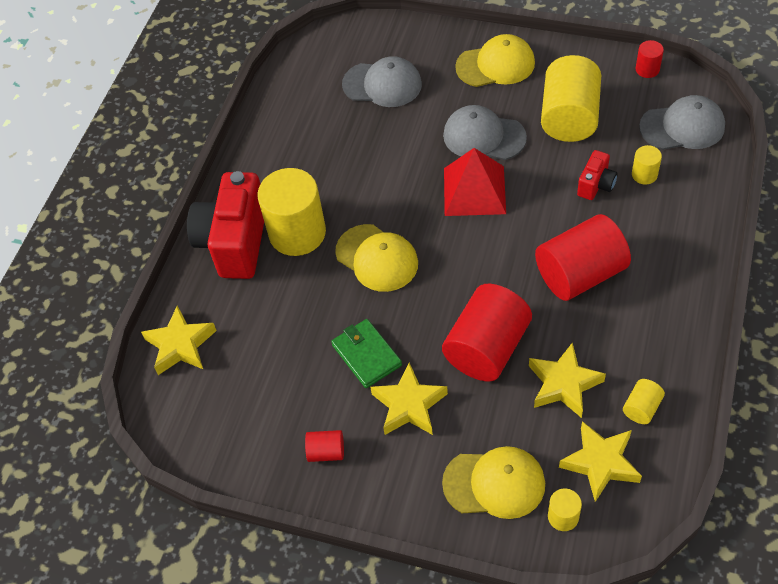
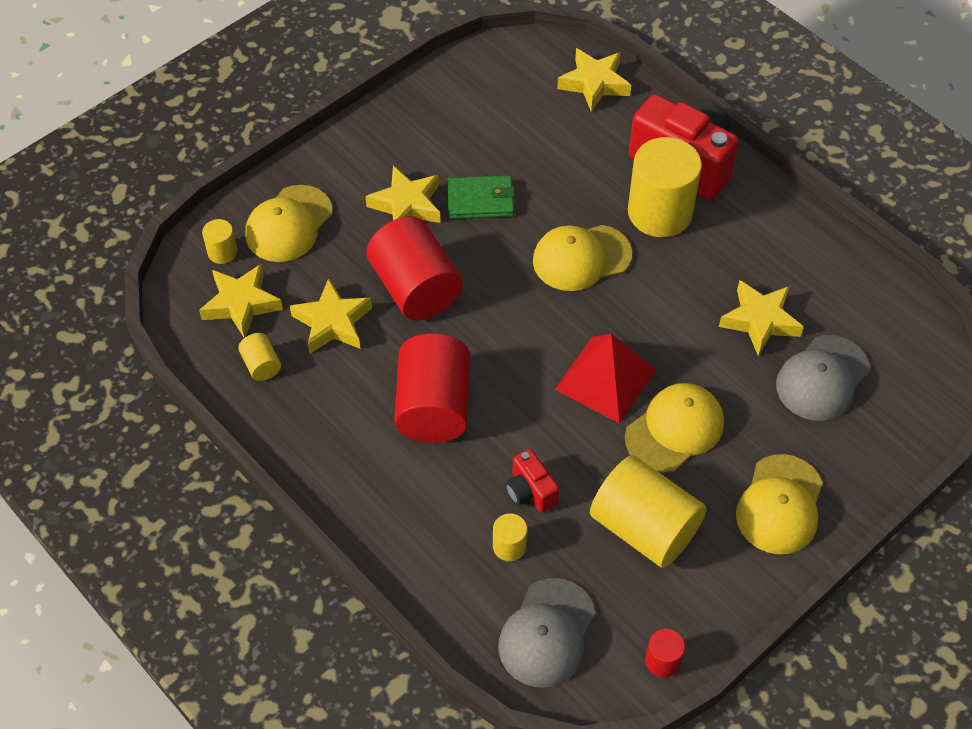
camera: 115 degrees right, 0 degrees up
(326, 452) = (411, 133): red cylinder -> none
(358, 133) = (760, 320): none -> yellow star
(484, 136) = (674, 429): grey cap -> yellow cap

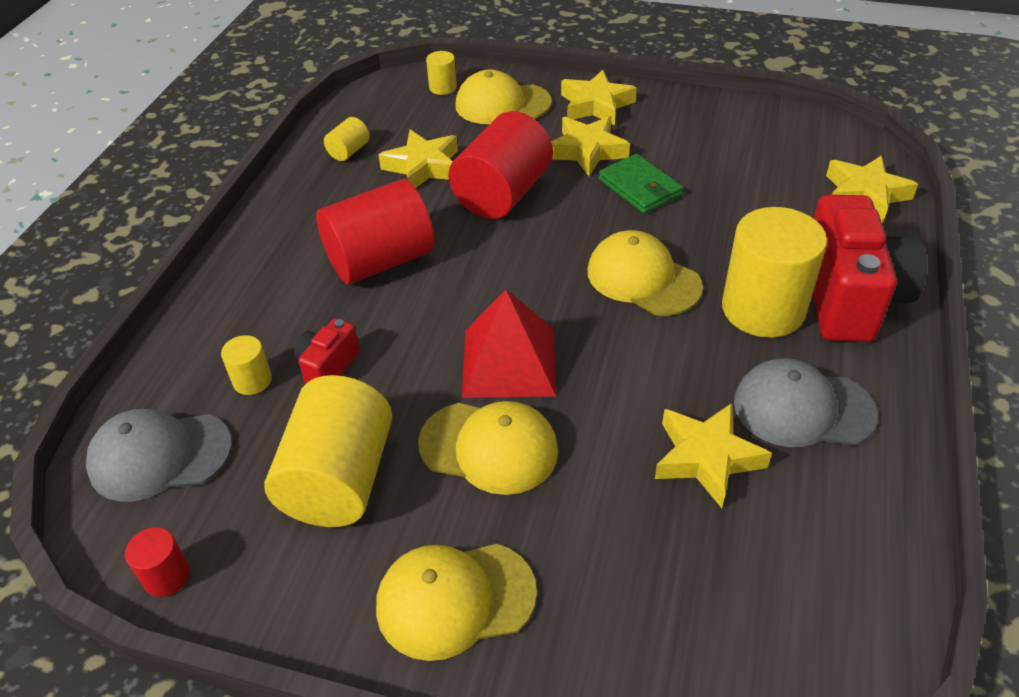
camera: 60 degrees right, 10 degrees down
(241, 304) = (401, 117): yellow star -> yellow star (596, 105)
(822, 378) = (680, 560): grey cap -> grey cap (802, 408)

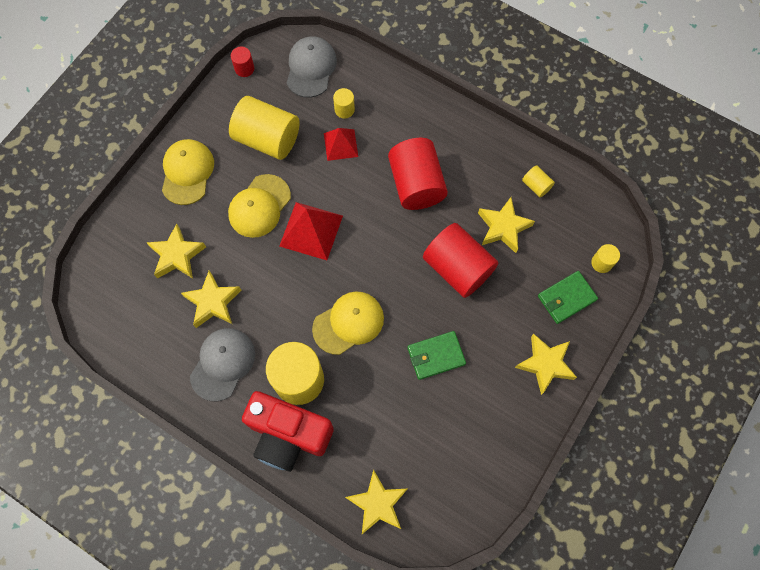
camera: 105 degrees right, 25 degrees up
(328, 367) = (340, 144): red camera -> red pyramid
(502, 104) = (566, 298): yellow cap -> green wallet
(587, 151) = (488, 337): yellow star -> yellow star (177, 255)

